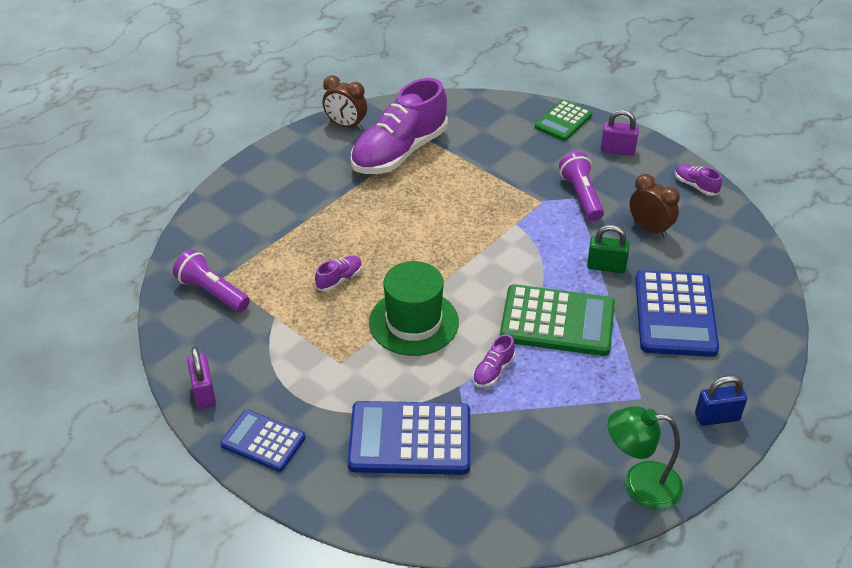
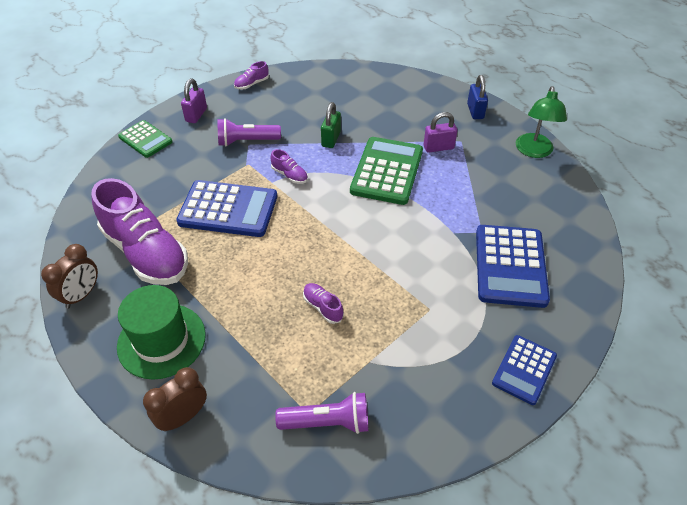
camera: 85 degrees left, 5 degrees up
(204, 393) = (470, 423): purple padlock -> purple padlock (438, 147)
(212, 292) = (327, 422): purple flashlight -> purple flashlight turned 135 degrees counterclockwise
(413, 322) = (383, 256): green hat -> green hat (161, 340)
(493, 371) = (438, 211): purple shoe -> purple shoe (290, 175)
(649, 228) = (293, 112): brown clock -> brown clock (183, 417)
(675, 314) = (383, 114): blue calculator -> blue calculator (228, 209)

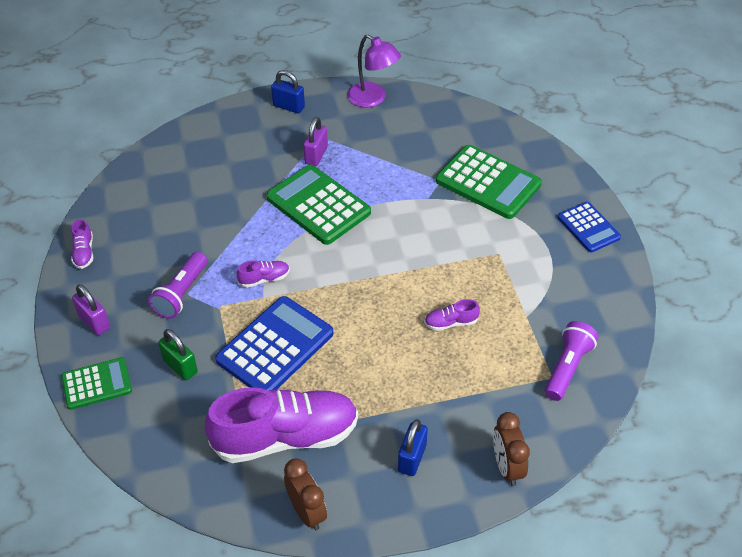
camera: 60 degrees left, 0 degrees up
(161, 340) = (412, 458): green hat -> blue padlock
(331, 139) = (237, 225): green padlock -> green padlock (180, 366)
(510, 266) = (488, 183): blue calculator -> green calculator
(534, 151) = (373, 99): green lamp -> purple lamp

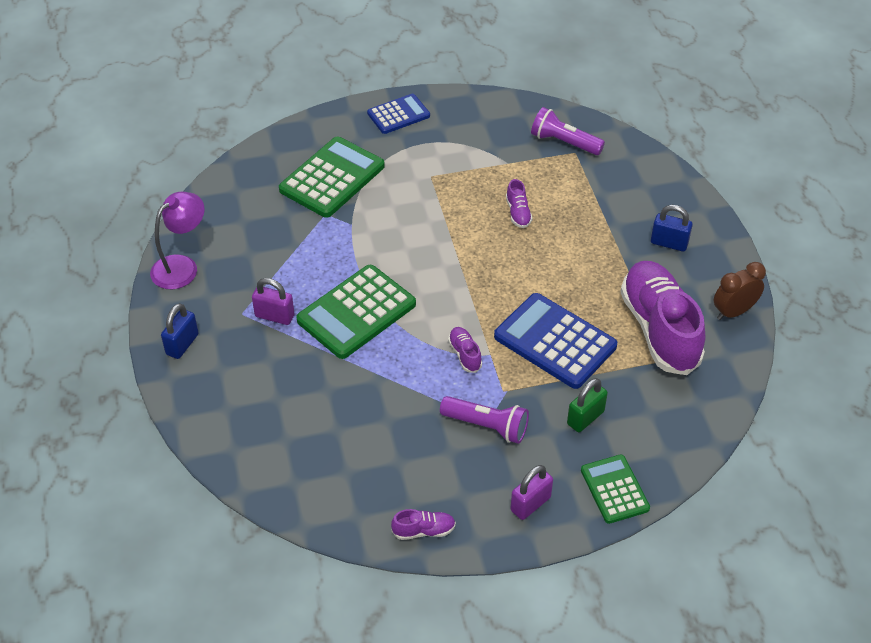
camera: 90 degrees left, 0 degrees up
(507, 467) = (669, 185): brown clock -> none

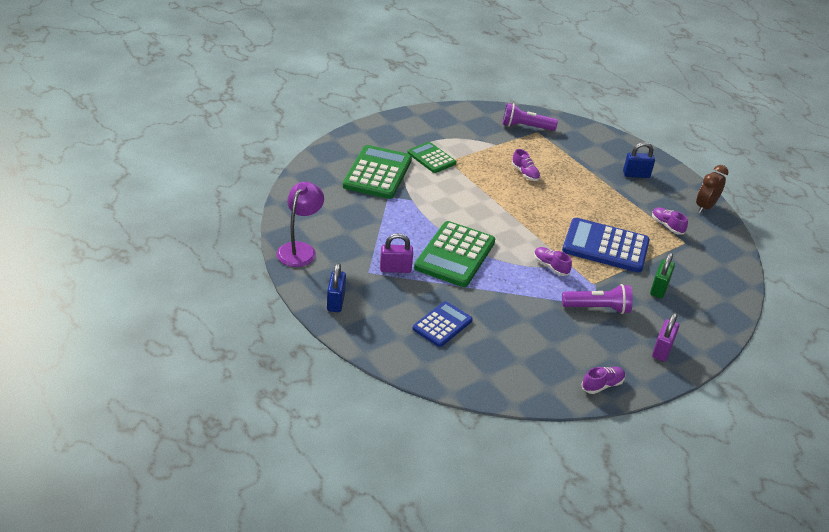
camera: 25 degrees left, 10 degrees down
(398, 115) = (399, 127): blue calculator -> blue calculator (442, 324)
(614, 489) = (709, 328): green calculator -> green calculator (431, 158)
(659, 329) = (667, 226): purple shoe -> purple shoe, size x0.40

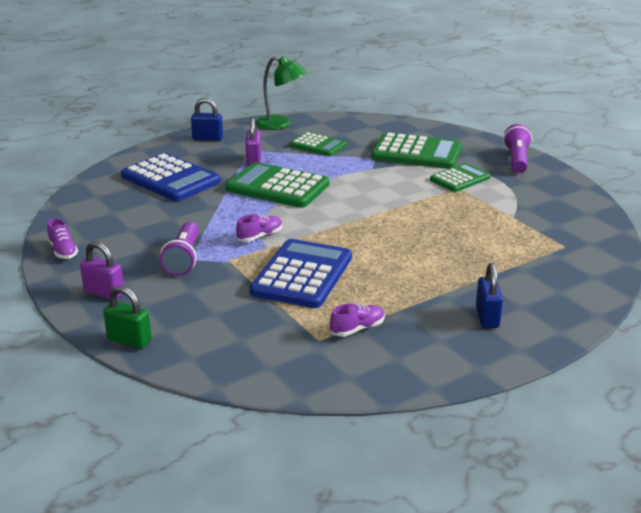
camera: 95 degrees right, 10 degrees down
(300, 249) = (280, 124): purple lamp -> green lamp
(358, 227) = (318, 145): none -> green calculator
(442, 324) = (170, 179): blue calculator -> blue calculator, size x1.66
(525, 127) = (572, 239): purple flashlight -> purple flashlight (516, 160)
(525, 173) = (452, 232): purple shoe -> none
(659, 288) = (216, 305): green padlock -> green padlock (129, 340)
(705, 207) = (417, 373): brown clock -> none

